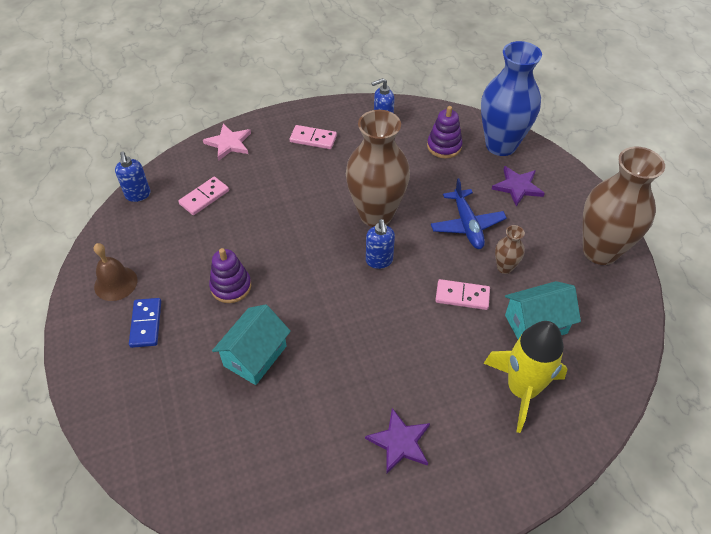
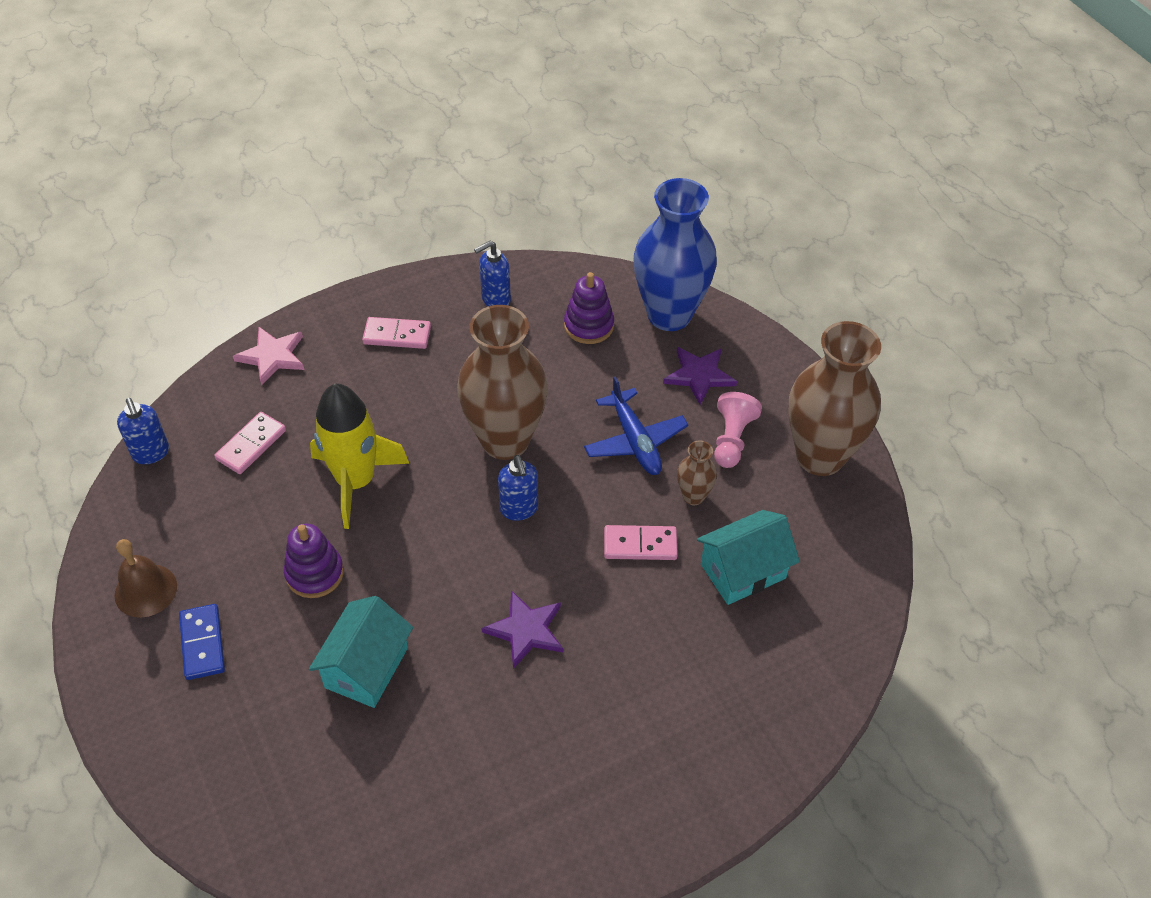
camera: 10 degrees left, 0 degrees up
(400, 442) = (581, 756): purple star -> purple star (526, 630)
(522, 390) = (733, 663): yellow rocket -> yellow rocket (356, 481)
(536, 232) = (732, 439): none -> pink pawn

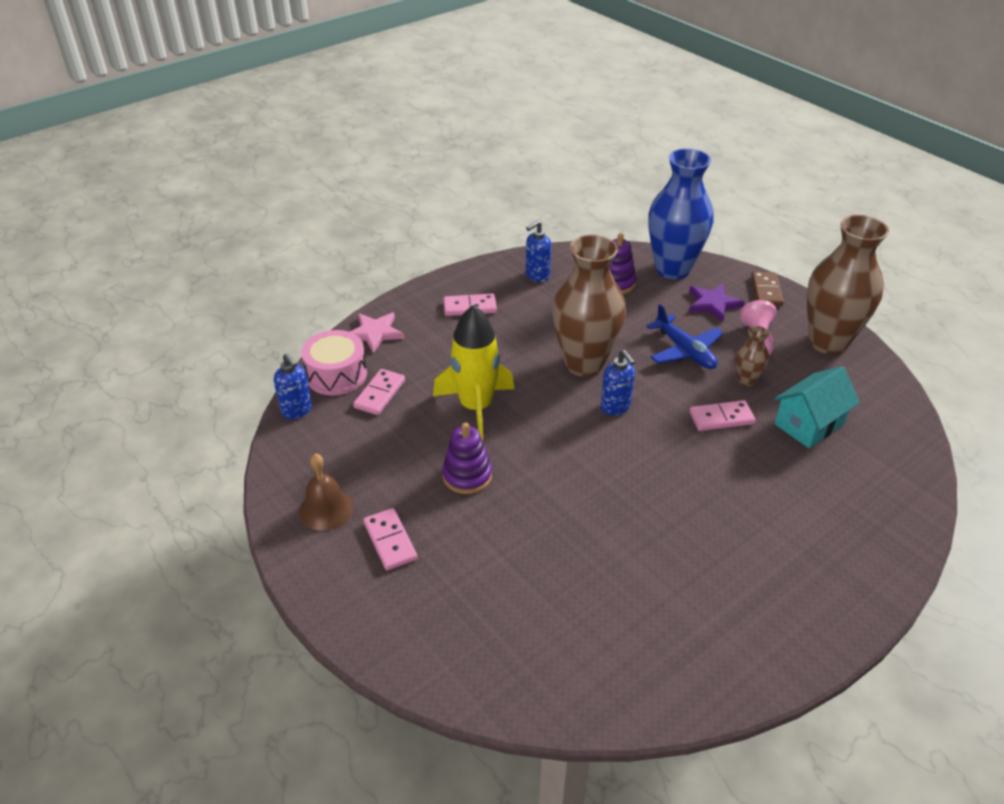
camera: 10 degrees left, 10 degrees down
(202, 643) = (390, 541): blue domino -> pink domino
(210, 410) = (336, 375): none -> pink drum
(366, 667) = (538, 537): turquoise house -> none
(526, 630) = (658, 490): purple star -> none
(775, 366) = (766, 291): none -> brown domino

